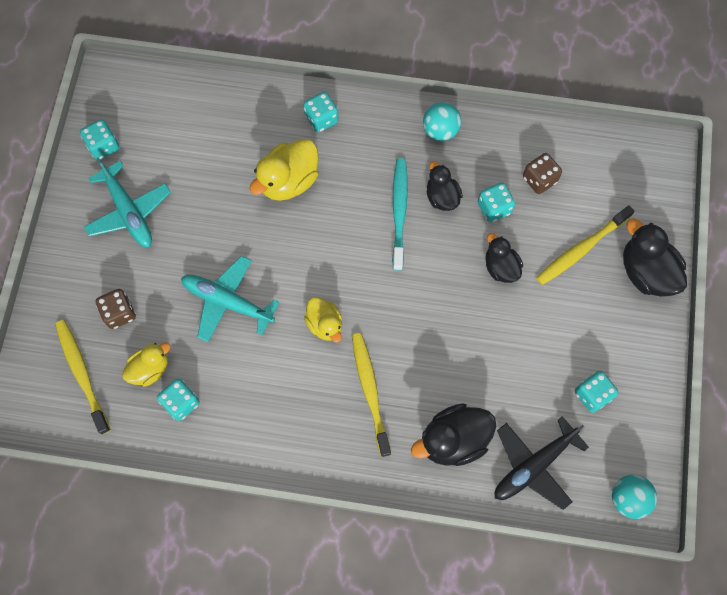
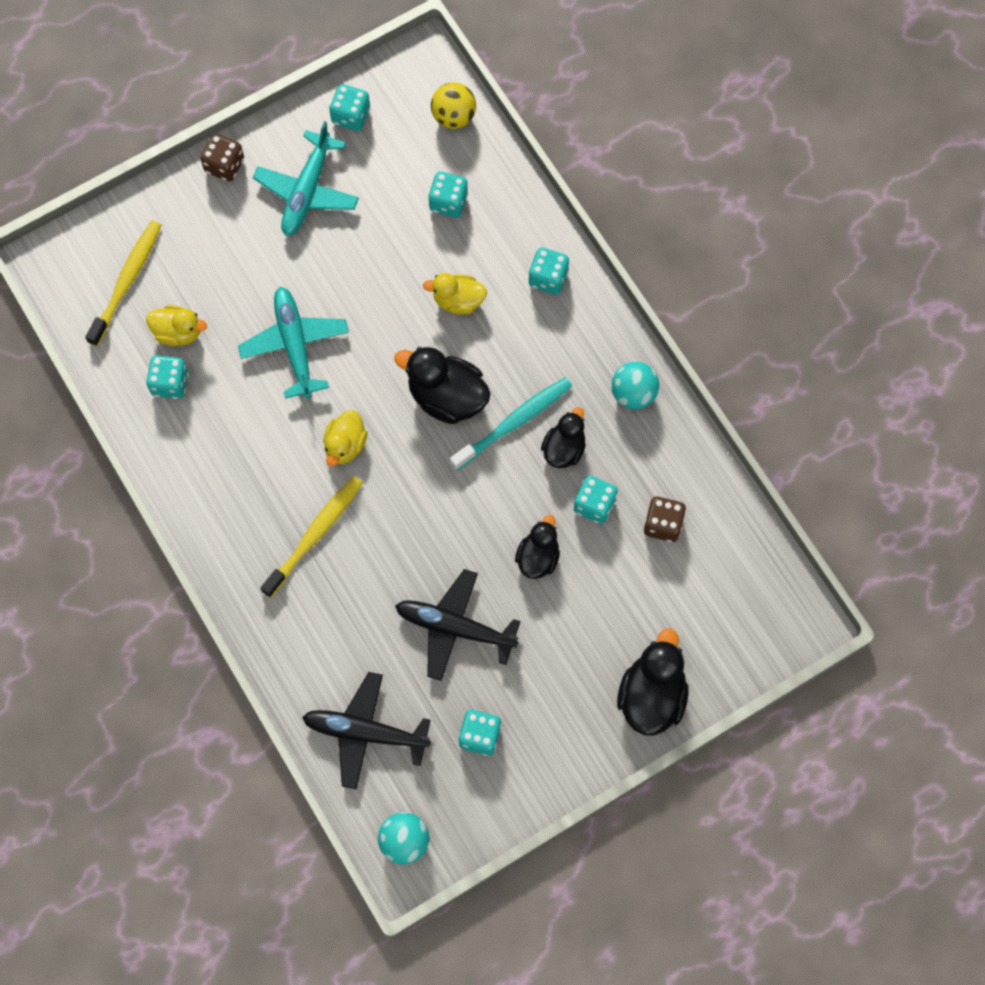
camera: 50 degrees right, 0 degrees up
(119, 313) = (206, 264): brown dice -> brown dice (224, 165)
(163, 88) = (453, 116): none -> yellow ball
(217, 136) = (448, 202): none -> turquoise dice
(288, 181) = (458, 301): yellow duck -> yellow duck, size x0.63
(453, 440) = (330, 643): black duck -> black duck (447, 397)
(507, 353) = (455, 628): none -> black plane
(581, 249) = (623, 618): yellow toothbrush -> none

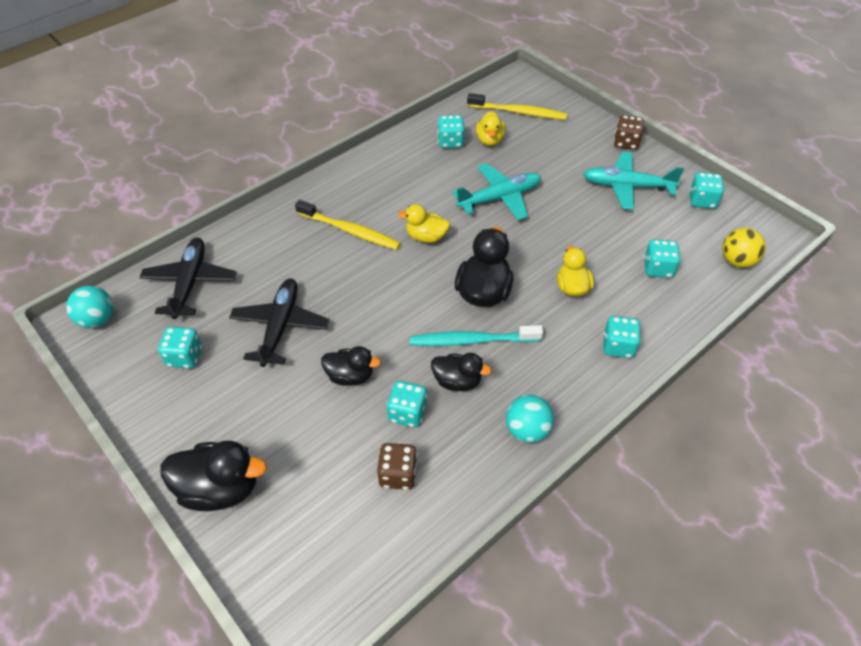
camera: 80 degrees right, 20 degrees down
(513, 423) = (472, 340): turquoise toothbrush -> turquoise toothbrush turned 135 degrees clockwise

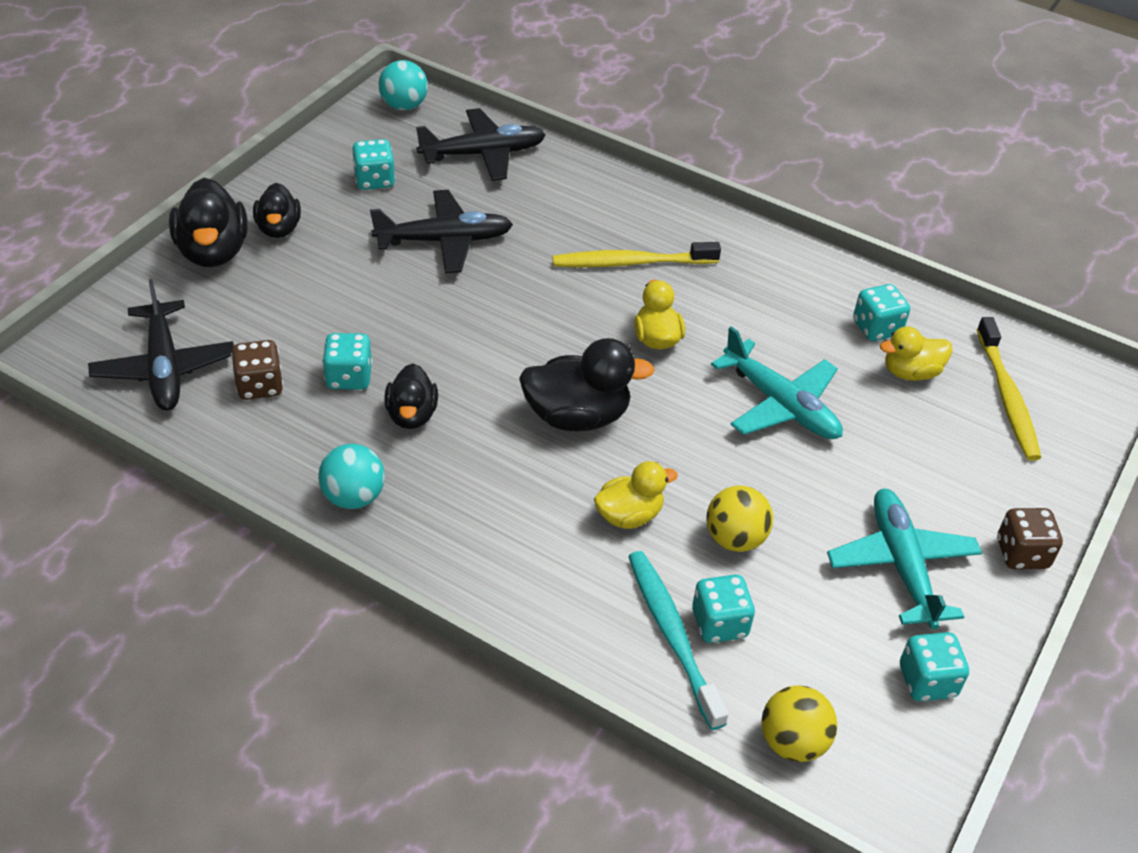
camera: 70 degrees right, 5 degrees down
(349, 230) = (632, 263): yellow toothbrush -> yellow toothbrush turned 75 degrees clockwise
(350, 376) = (389, 316): black duck -> black duck (279, 228)
(353, 544) = (164, 367): none -> black plane
(472, 340) = (485, 419): turquoise toothbrush -> turquoise toothbrush (672, 636)
(598, 246) = (735, 539): none -> yellow ball
(618, 346) = (532, 583): turquoise dice -> none

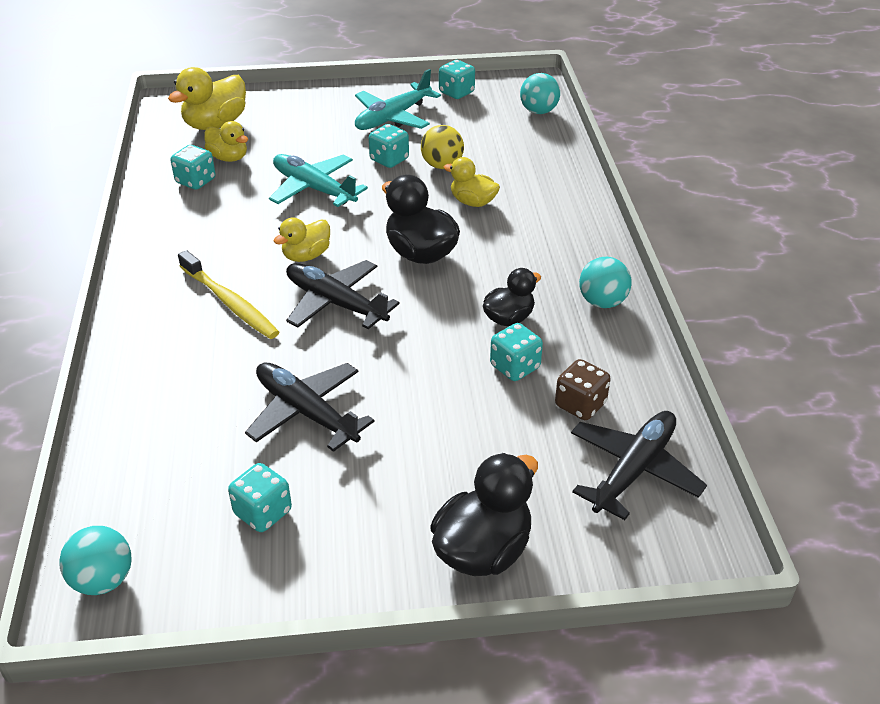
camera: 125 degrees left, 5 degrees down
(279, 228) = (403, 529): black duck -> none
(483, 154) = (147, 464): black plane -> black plane (336, 303)
(672, 636) = (530, 159): turquoise toothbrush -> none
(719, 623) = (503, 150): turquoise dice -> turquoise dice (389, 160)
(780, 404) = (314, 189): turquoise plane -> turquoise plane turned 60 degrees counterclockwise
(793, 742) = (538, 111): yellow ball -> turquoise ball
(1007, 396) = (215, 124): yellow toothbrush -> yellow duck
(1022, 554) = (341, 91): brown dice -> none

